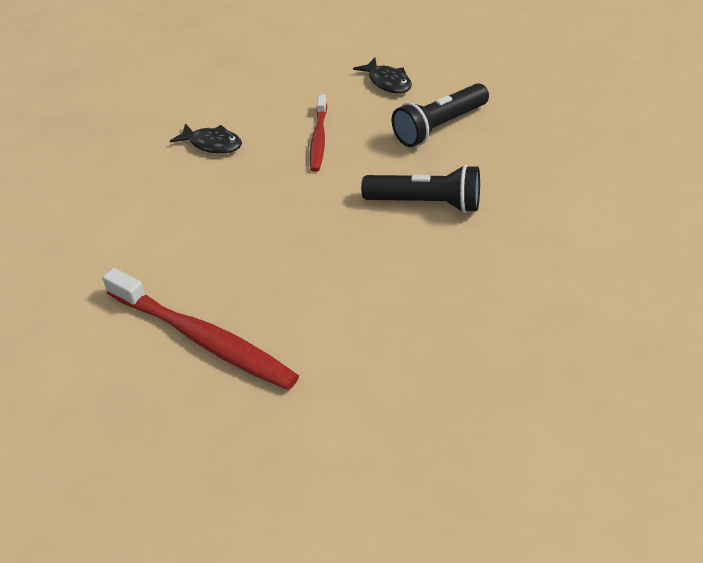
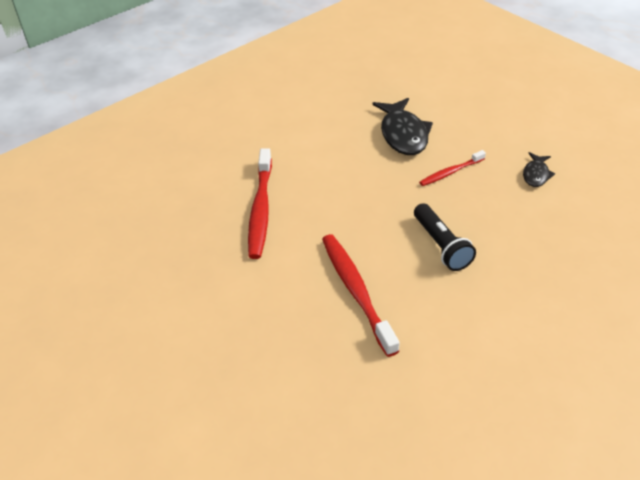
camera: 55 degrees right, 0 degrees up
(212, 144) = (403, 134): black fish -> black fish, size x1.87
(435, 310) = (356, 291): none -> red toothbrush
(439, 127) = (518, 218): black flashlight -> none

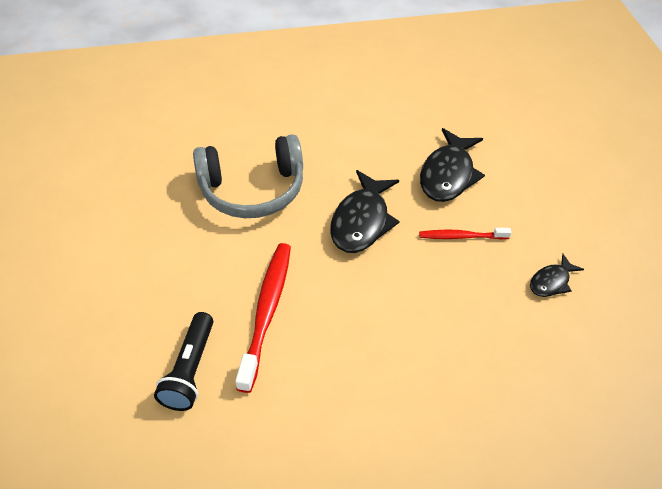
camera: 30 degrees right, 5 degrees up
(260, 209) = (253, 190): red toothbrush -> grey headphones
(369, 194) = (362, 221): none -> black fish
(441, 246) = (384, 308): black flashlight -> black flashlight (190, 370)

